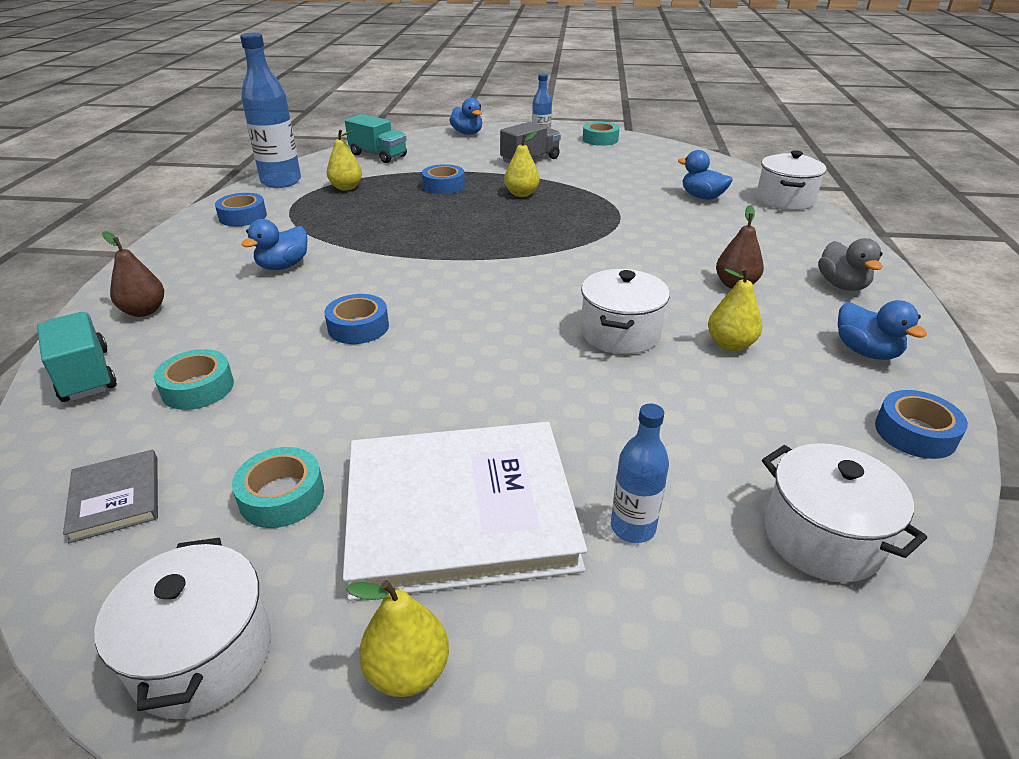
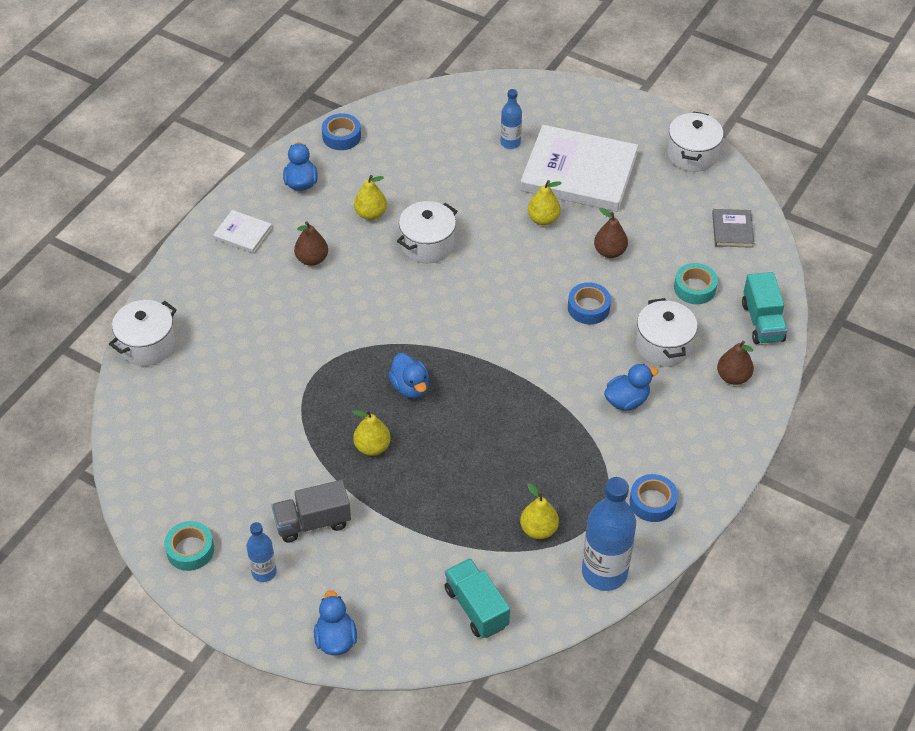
camera: 155 degrees left, 15 degrees up
(282, 496) = (655, 206): turquoise tape -> none
(350, 397) = (609, 252): none -> brown pear
(407, 671) = (622, 128): yellow pear -> yellow pear (543, 219)
(443, 186) = (438, 495): blue tape -> none
(702, 197) = (213, 377): blue duck -> blue duck (410, 387)
(822, 537) = (438, 115): white pot -> white pot (663, 346)
(842, 285) = (243, 233): grey duck -> white book

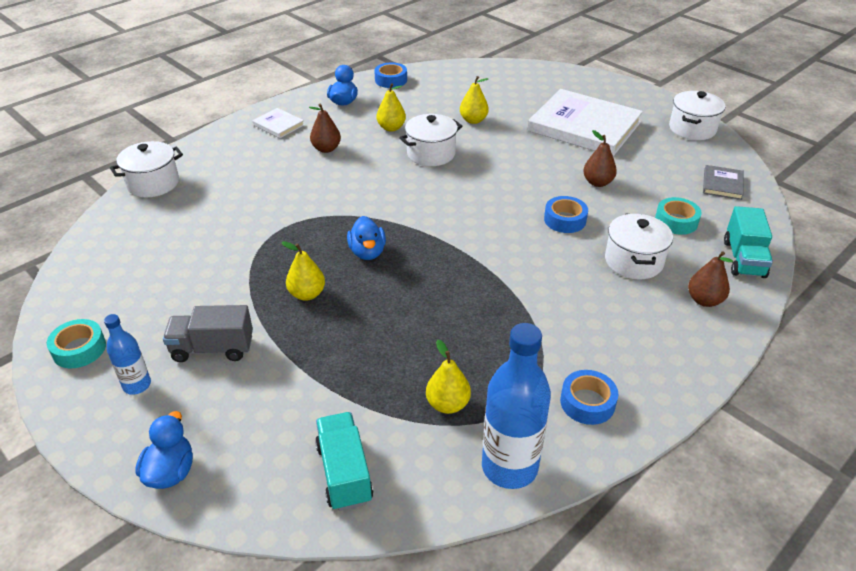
camera: 15 degrees right, 10 degrees down
(510, 143) = (530, 101): blue bottle -> none
(543, 219) = (542, 152): yellow pear -> yellow pear (473, 120)
(627, 400) = (583, 301): blue duck -> none

